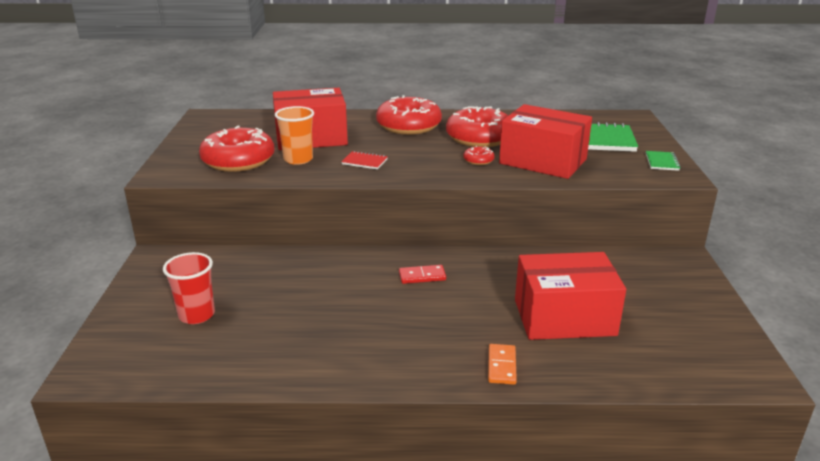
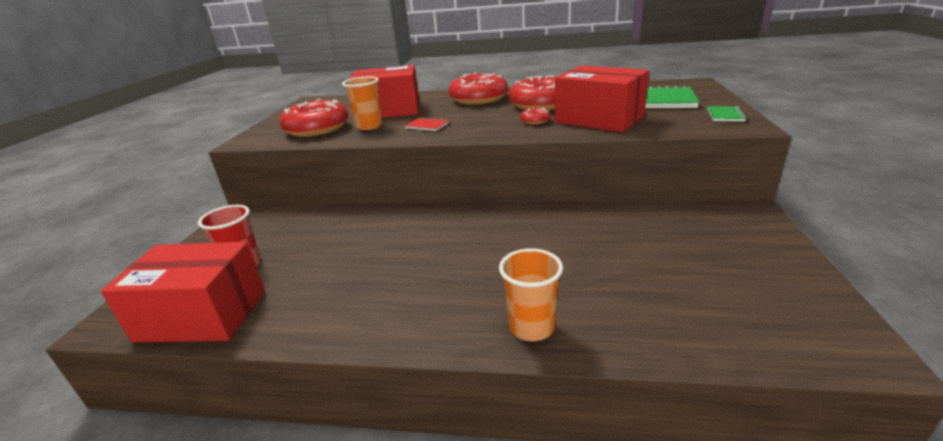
camera: 10 degrees right, 0 degrees up
(422, 276) = (469, 230): red domino -> none
(501, 366) = (531, 327): orange domino -> orange cup
(564, 317) = (612, 273): red box -> red box (202, 315)

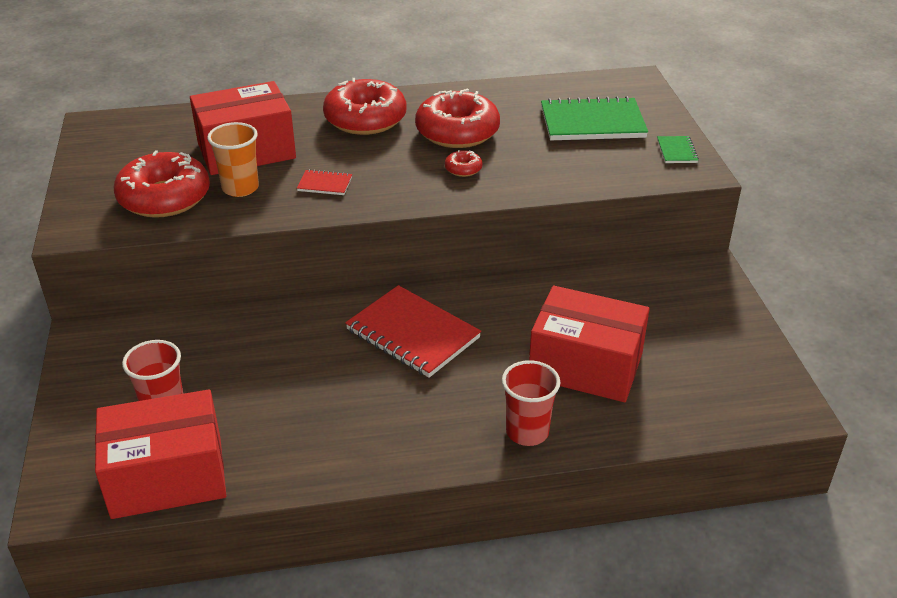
camera: 20 degrees left, 10 degrees up
(463, 235) = (413, 334): none -> red notebook
(531, 327) = (527, 432): orange cup -> red cup
(599, 119) = (539, 163): red box -> red box (585, 366)

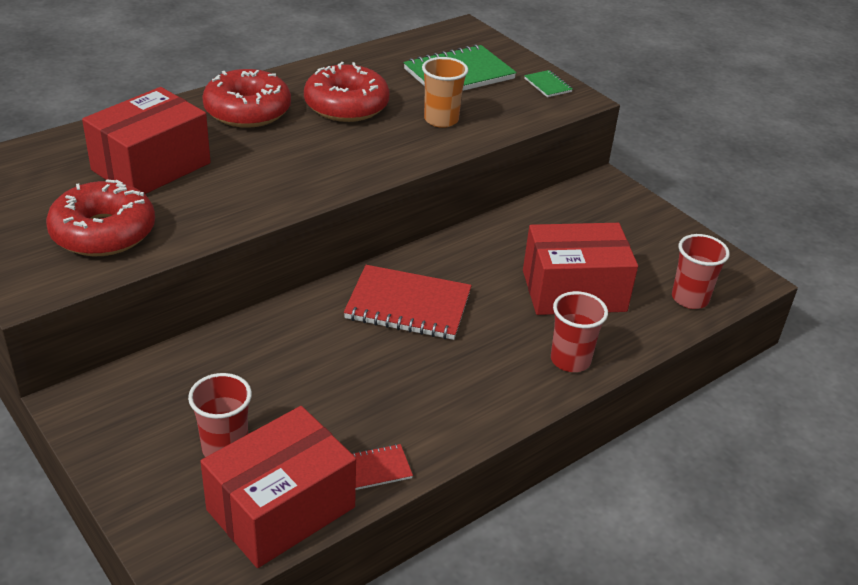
camera: 30 degrees left, 0 degrees up
(240, 188) = (178, 204): orange cup -> orange cup (441, 120)
(325, 184) = (262, 181): red notebook -> red notebook (377, 468)
(463, 169) = (381, 138): red donut -> none
(706, 409) = (690, 298): none -> red cup

